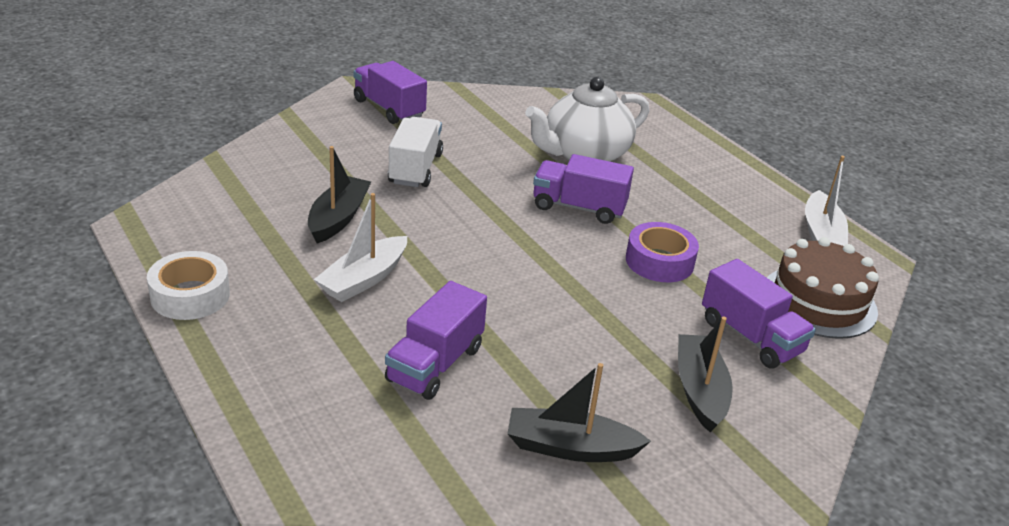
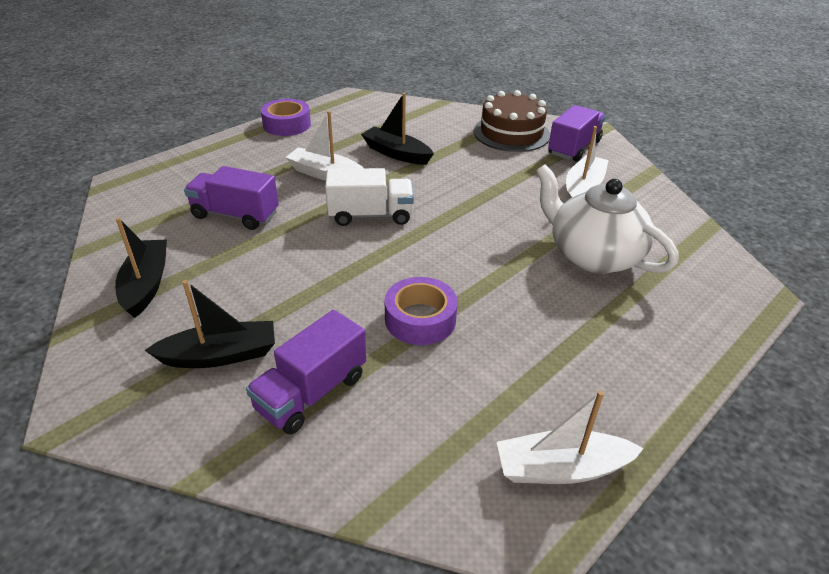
camera: 80 degrees right, 5 degrees up
(190, 295) = (287, 125): white tape -> purple tape
(338, 218) = (396, 153): black boat -> black boat turned 150 degrees counterclockwise
(415, 169) = (488, 172): white truck -> white truck (370, 215)
(471, 126) = (583, 188): none -> white boat
(579, 207) = (487, 260): purple truck -> none
(819, 301) = (399, 458): brown cake -> brown cake (511, 133)

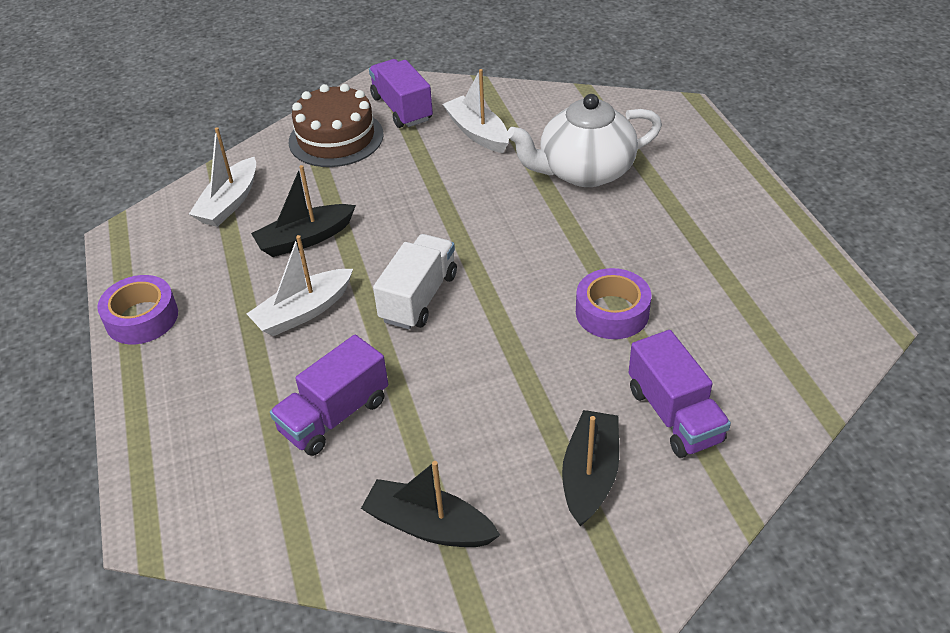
camera: 60 degrees left, 5 degrees up
(561, 468) = (815, 289): white boat -> white boat (229, 203)

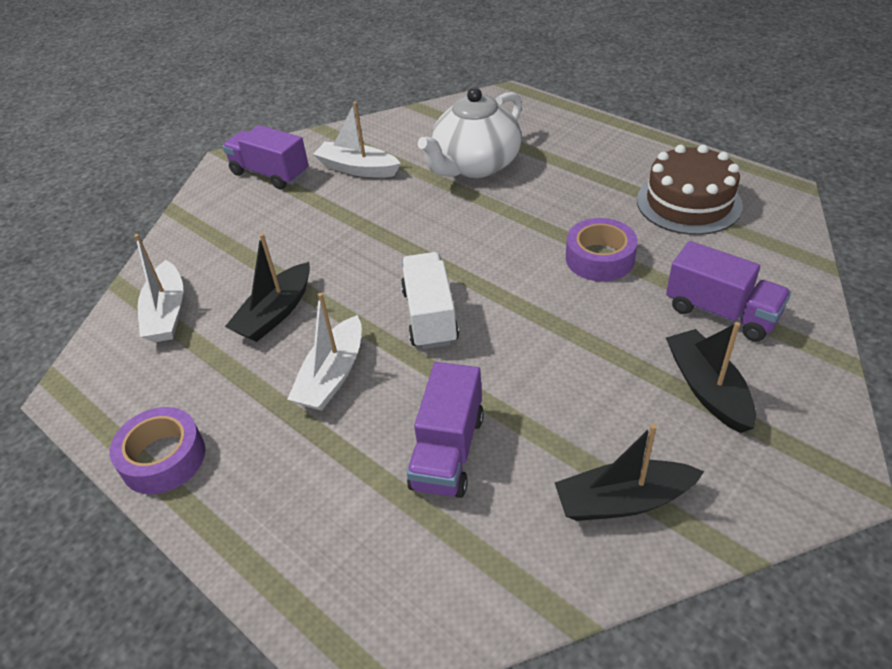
camera: 30 degrees left, 0 degrees up
(336, 138) = (228, 218): brown cake -> brown cake (688, 203)

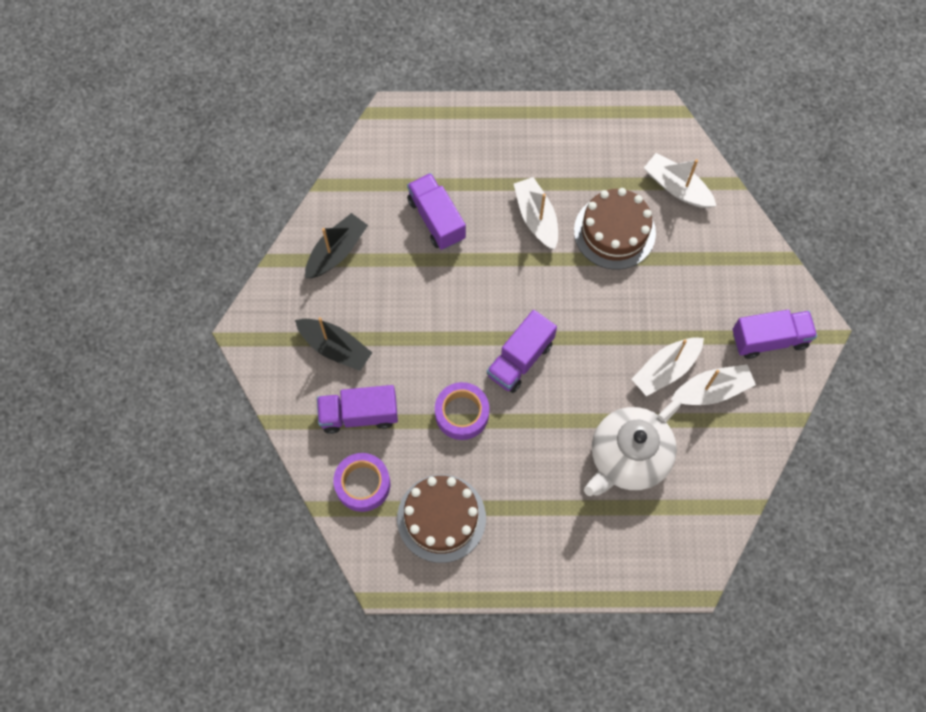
camera: 135 degrees right, 25 degrees up
(163, 458) = (566, 121): purple tape -> purple tape (363, 484)
(275, 313) = (614, 232): black boat -> brown cake
(375, 196) = (666, 370): none -> white boat
(430, 316) = (523, 292): white truck -> none
(475, 165) = (628, 457): white teapot -> white teapot turned 135 degrees counterclockwise
(496, 267) = (520, 359): none -> purple truck

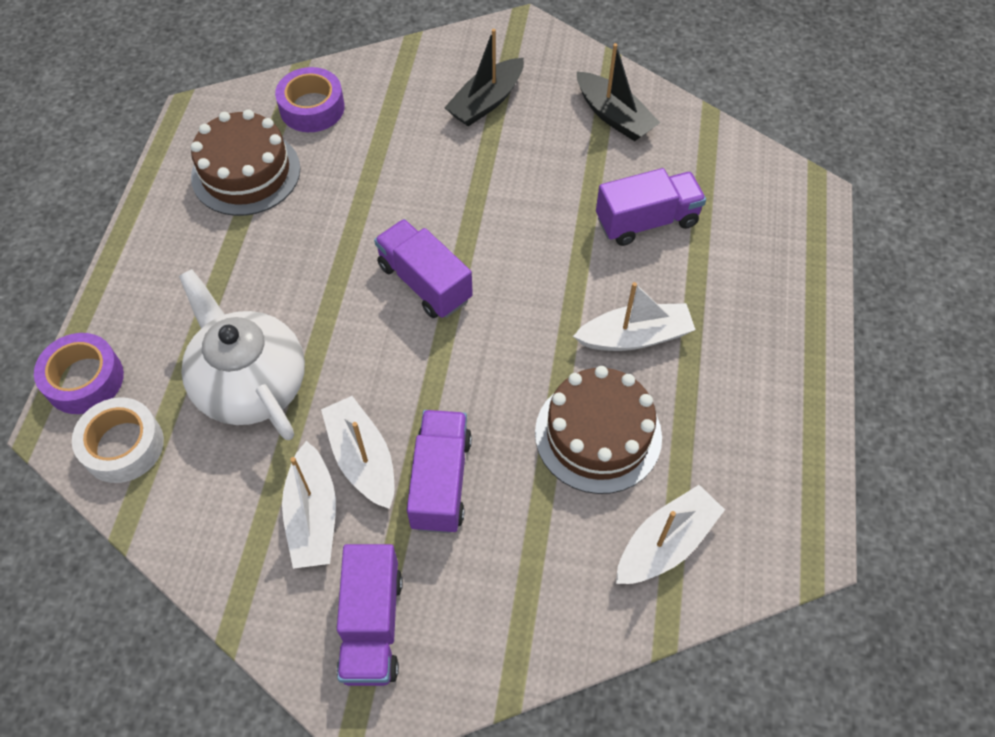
camera: 100 degrees right, 10 degrees down
(359, 414) = (396, 114): purple truck -> purple truck (441, 481)
(462, 413) = (368, 210): purple tape -> purple tape (84, 380)
(695, 528) = (123, 446): none -> white tape

